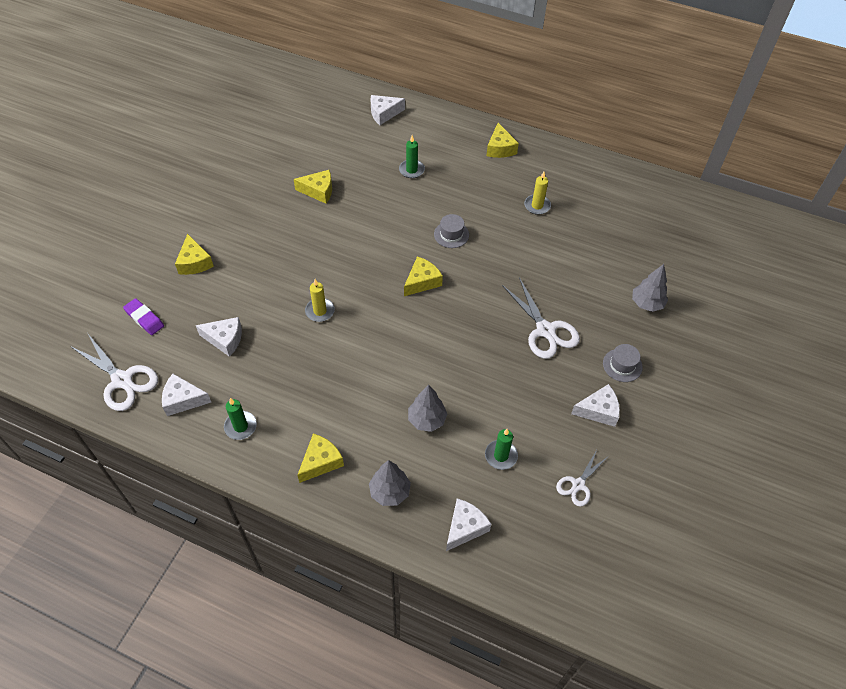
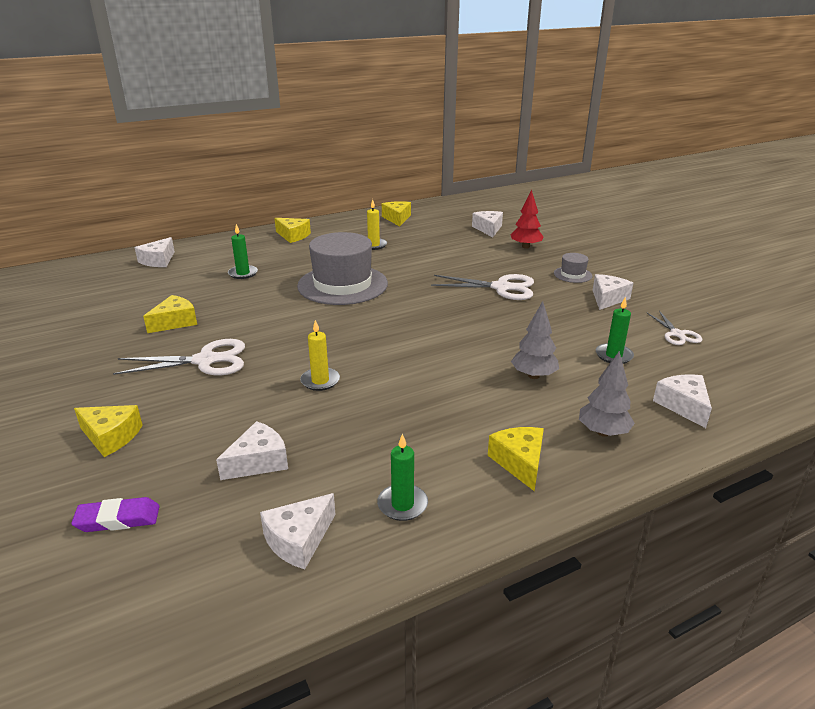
camera: 50 degrees left, 25 degrees down
(122, 380) = (182, 592): white scissors -> white scissors (205, 360)
(422, 281) = (371, 316): yellow cheese -> yellow cheese (397, 219)
(451, 234) = (342, 285): grey hat -> grey hat, size x2.31
(646, 303) = (525, 247): grey tree -> red tree
(657, 257) = (488, 229): none -> white cheese

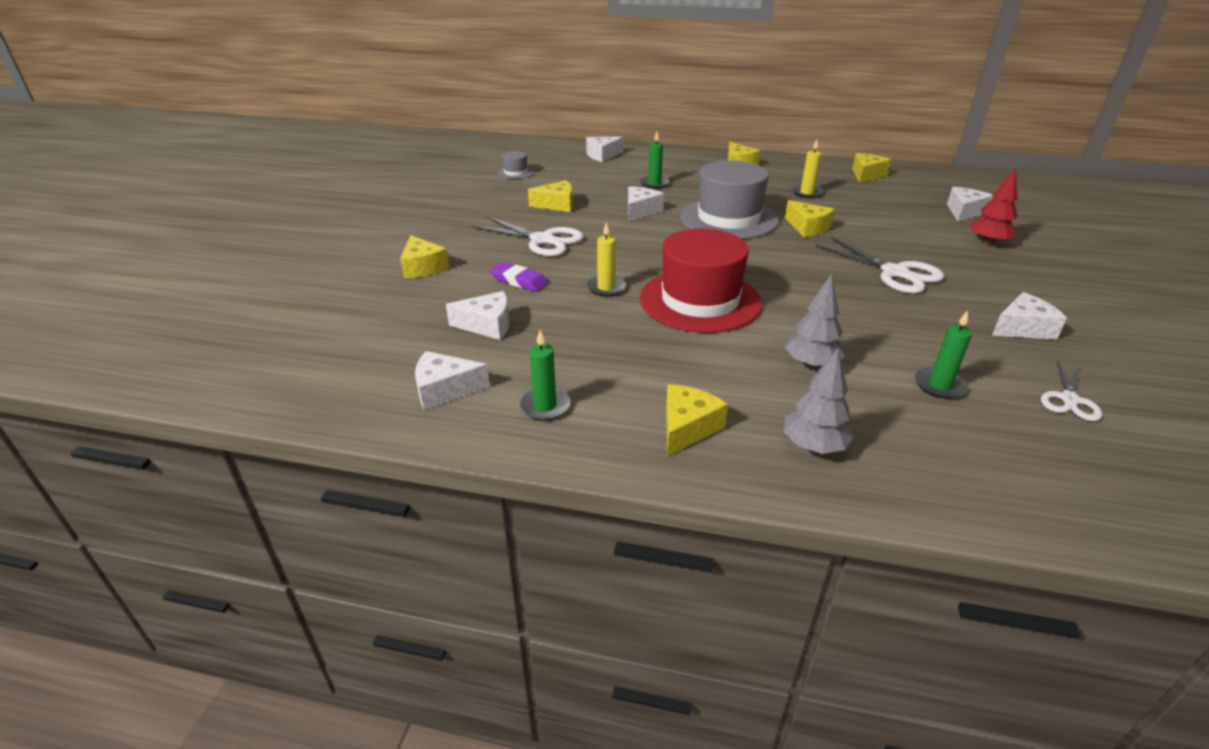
camera: 40 degrees right, 5 degrees up
(118, 519) = (365, 319): purple eraser -> purple eraser (519, 281)
(405, 360) = (700, 300): none -> red hat
(408, 273) = (807, 227): none -> yellow cheese
(572, 274) = (1010, 289): grey hat -> grey hat (515, 172)
(683, 406) = (957, 471): white cheese -> white cheese (640, 211)

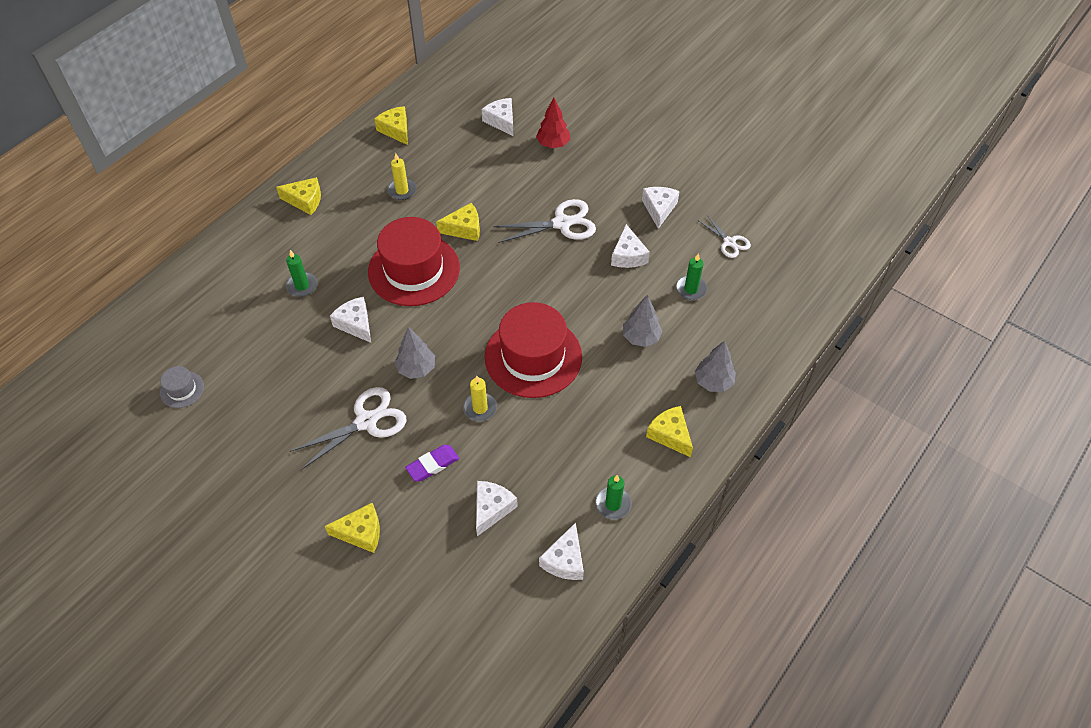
camera: 65 degrees left, 20 degrees up
(557, 205) = (296, 383): yellow cheese -> none
(602, 155) = (193, 295): white cheese -> white cheese (628, 255)
(621, 247) = (416, 369): none -> grey tree
(728, 218) = (414, 270): grey hat -> red hat

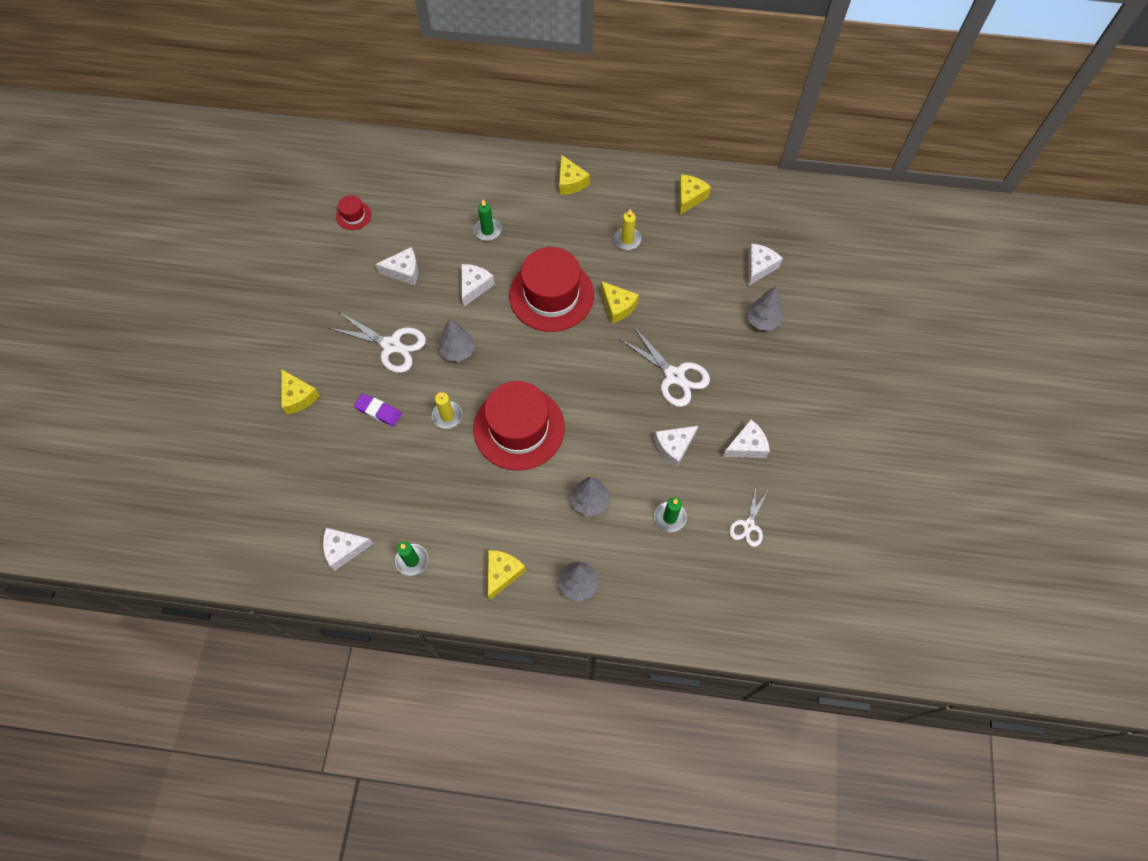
camera: 60 degrees right, 10 degrees up
(182, 389) = (353, 215): grey hat -> red hat
(492, 509) = (362, 473): white cheese -> white cheese (404, 271)
(553, 144) = (762, 321): red tree -> grey tree

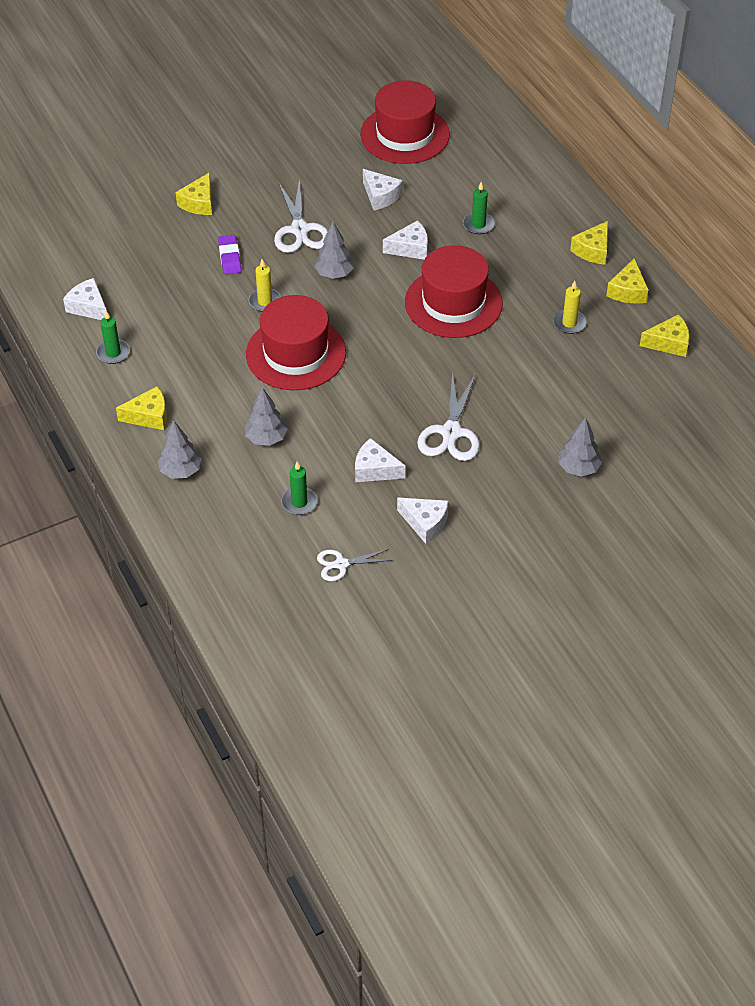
camera: 55 degrees right, 15 degrees down
(353, 215) = (405, 134): red hat -> red hat, size x2.31
(617, 306) = (487, 354): yellow cheese -> yellow cheese (627, 291)
(759, 267) = (641, 436): white cheese -> none

